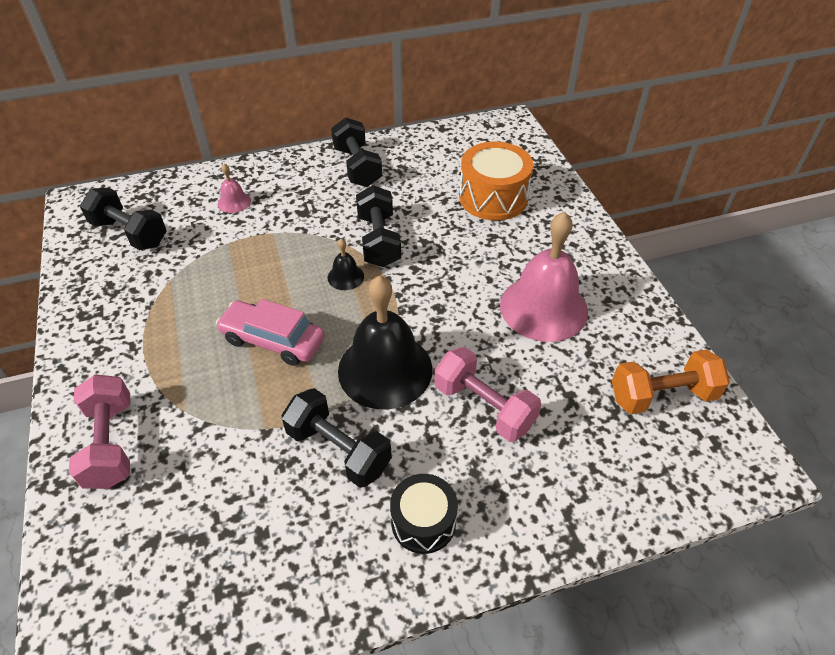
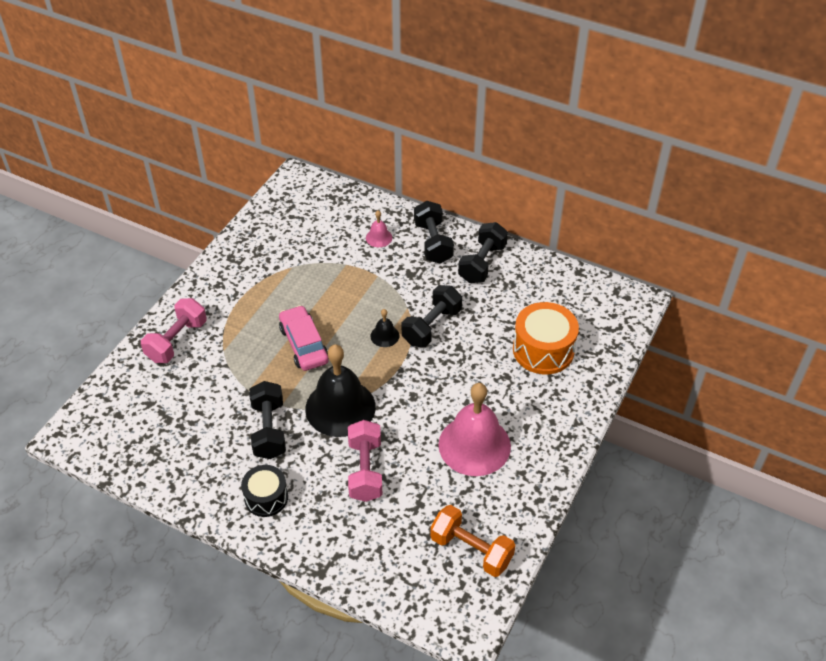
camera: 45 degrees right, 0 degrees up
(130, 233) = (301, 220): black dumbbell -> black dumbbell (433, 243)

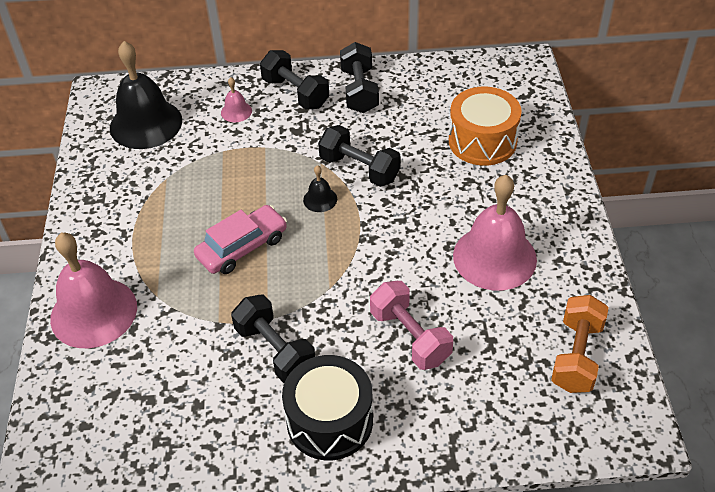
camera: 30 degrees left, 0 degrees up
(177, 341) = (93, 312): pink dumbbell -> pink bell
(266, 497) = (330, 421): black drum -> black drum, size x1.57
(304, 344) = (242, 247): pink car -> pink car turned 105 degrees clockwise
(340, 407) = (332, 289): black bell -> black bell (146, 124)
(431, 326) = (359, 169): black dumbbell -> black dumbbell turned 60 degrees counterclockwise
(471, 550) = (576, 356): orange dumbbell -> orange dumbbell turned 75 degrees counterclockwise

